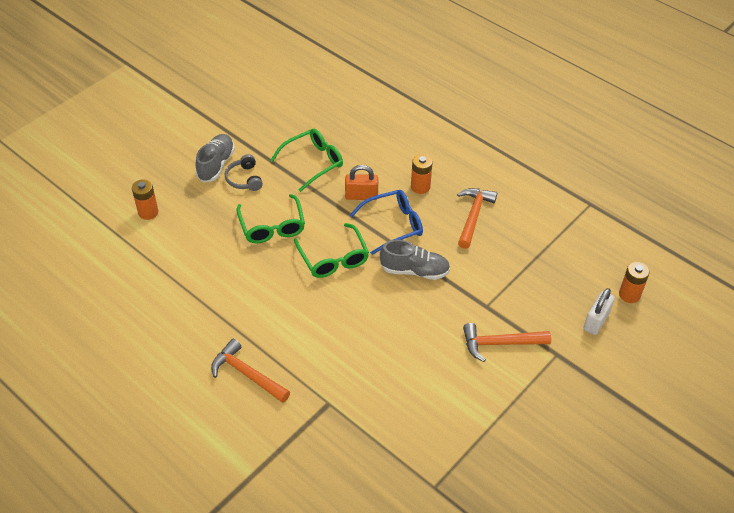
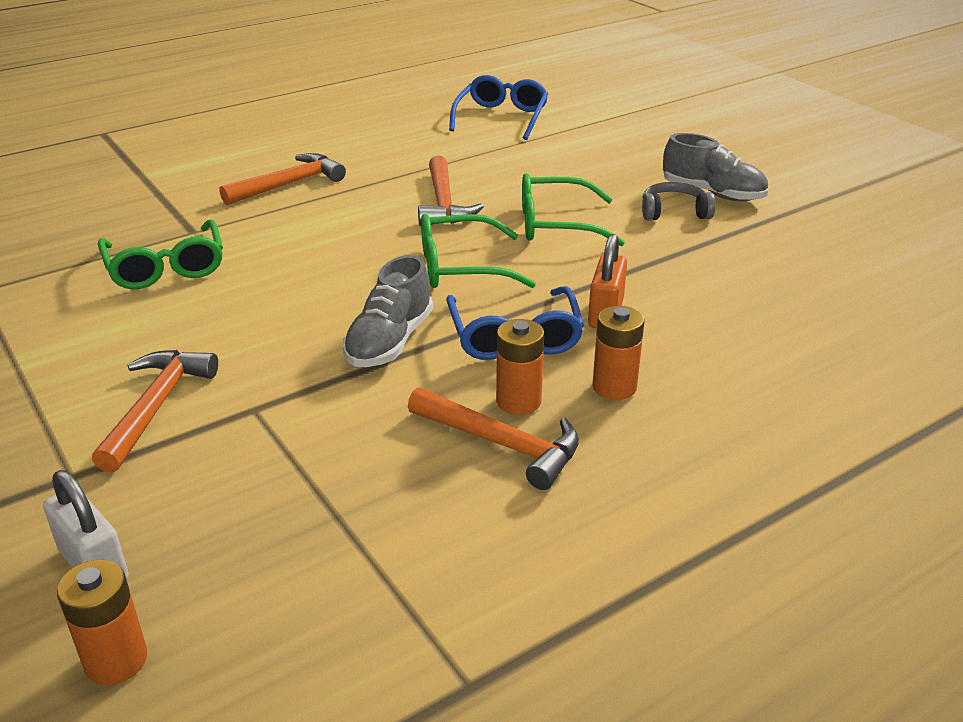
camera: 105 degrees right, 15 degrees down
(108, 280) = (501, 118): none -> blue glasses
(148, 212) = (617, 144): orange battery -> orange battery (518, 401)
(256, 283) = (443, 203): none -> orange hammer
(312, 163) = (707, 275): green glasses -> green glasses (166, 267)

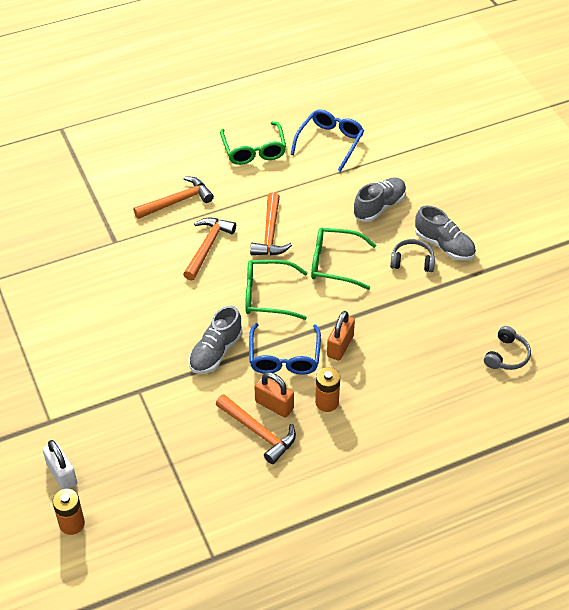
camera: 10 degrees right, 15 degrees up
(156, 407) = (91, 382): orange hammer -> orange hammer (207, 247)
(166, 267) = (98, 273): green glasses -> green glasses (254, 150)
(518, 401) = (274, 405): orange battery -> orange padlock
(598, 166) = (379, 207): none -> grey shoe
(885, 297) = (506, 355): none -> grey headphones

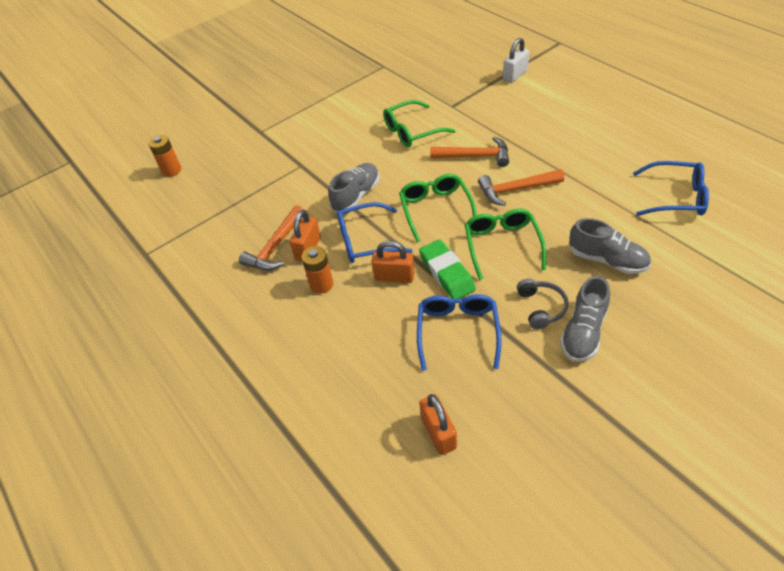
camera: 80 degrees right, 0 degrees up
(62, 474) = (214, 152): white padlock -> white padlock (515, 75)
(177, 201) = (519, 123): orange hammer -> none
(216, 352) = (356, 196): grey shoe -> grey shoe turned 105 degrees clockwise
(254, 150) = (620, 149): green glasses -> green glasses (412, 131)
(351, 309) = (447, 273): none -> green eraser
(418, 319) = (458, 332): none -> blue glasses
(506, 355) = (438, 433): grey headphones -> orange padlock

